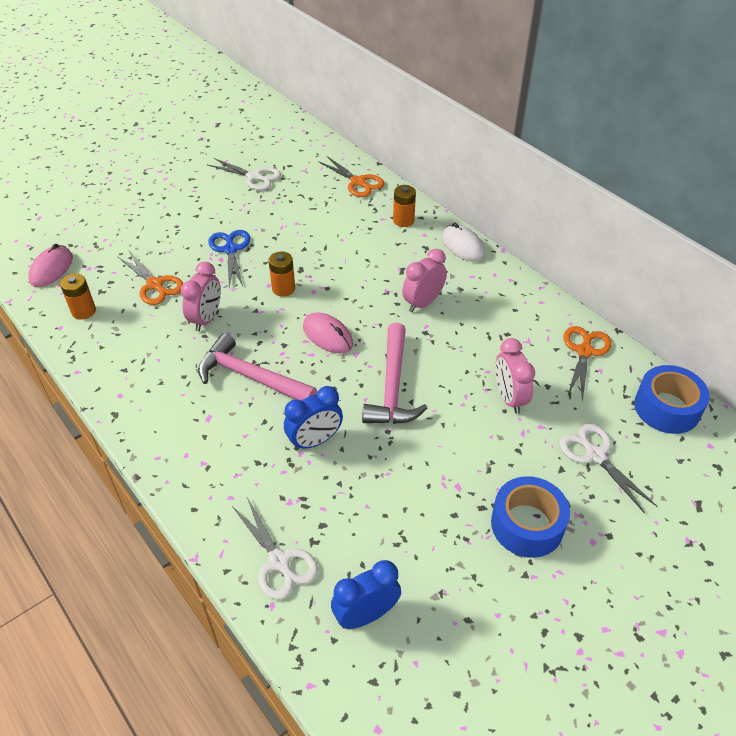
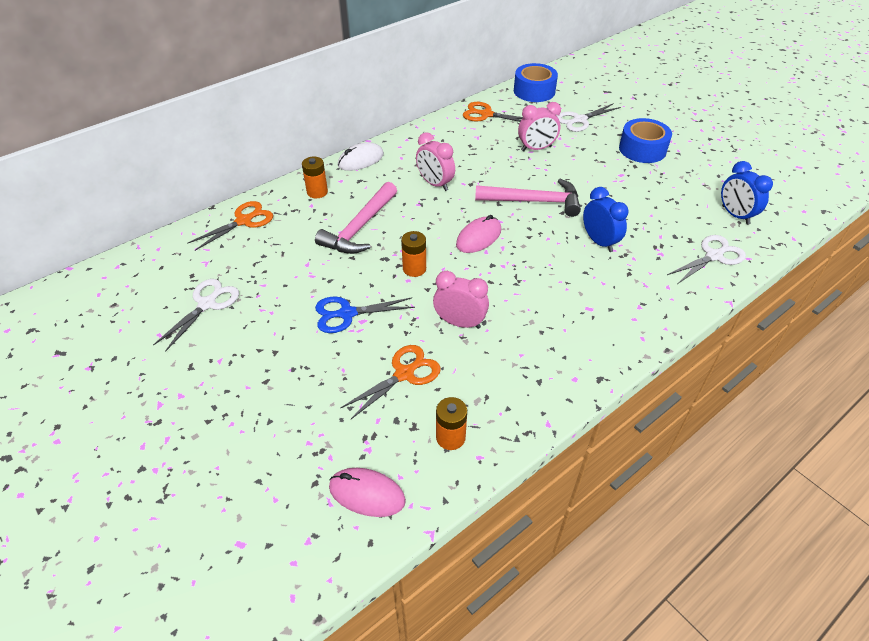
camera: 90 degrees left, 0 degrees up
(251, 377) = (536, 283): pink hammer -> pink hammer (360, 227)

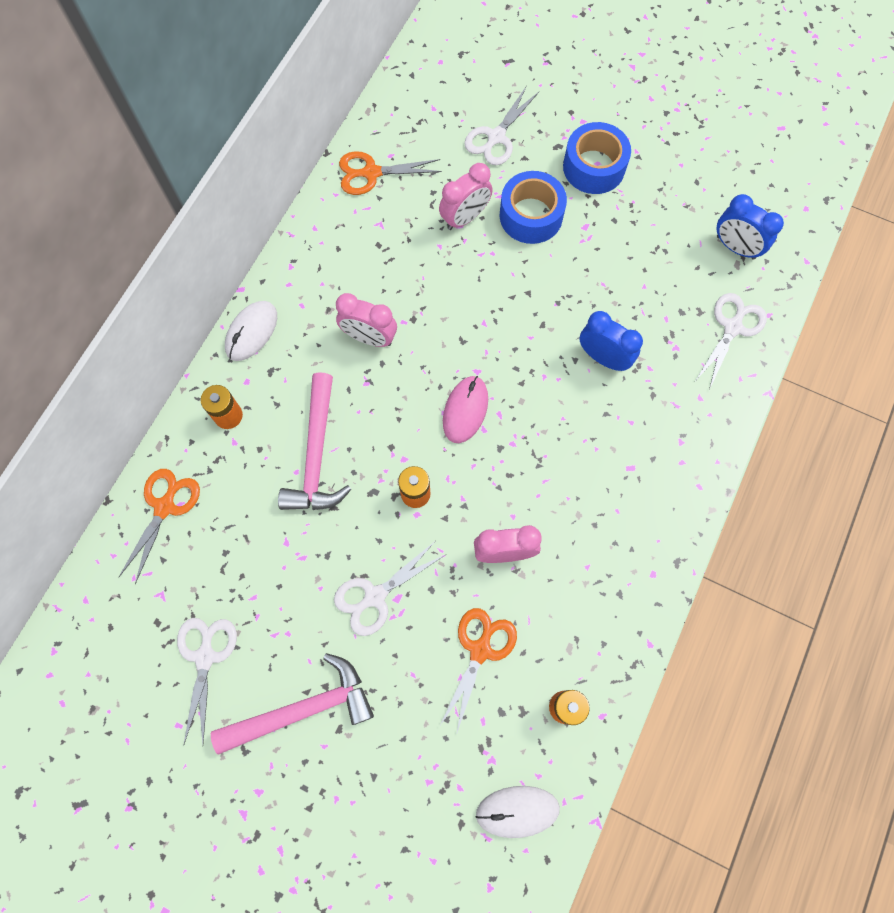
camera: 25 degrees left, 25 degrees up
(347, 313) = (375, 596): blue scissors -> white scissors
(367, 494) = (517, 811): pink mouse -> white mouse
(533, 201) = (502, 319): pink hammer -> pink hammer (302, 709)
(534, 91) = (413, 97): blue tape -> blue tape (531, 215)

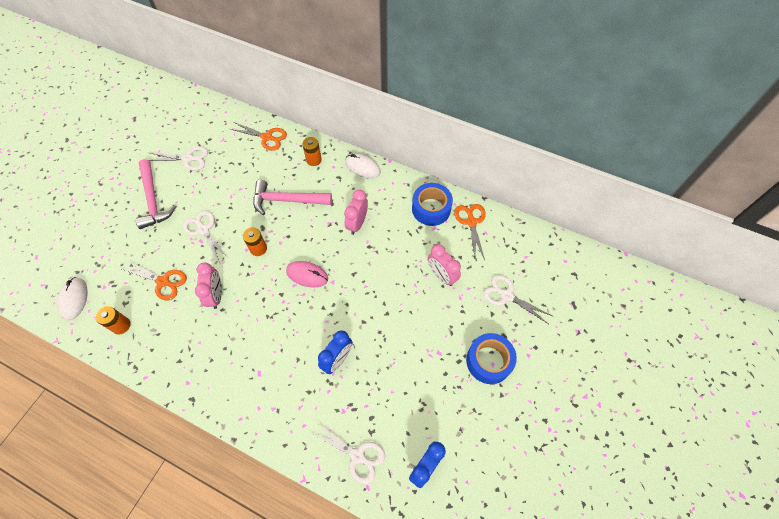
camera: 90 degrees right, 10 degrees down
(531, 215) = (445, 316): blue tape -> blue tape (431, 209)

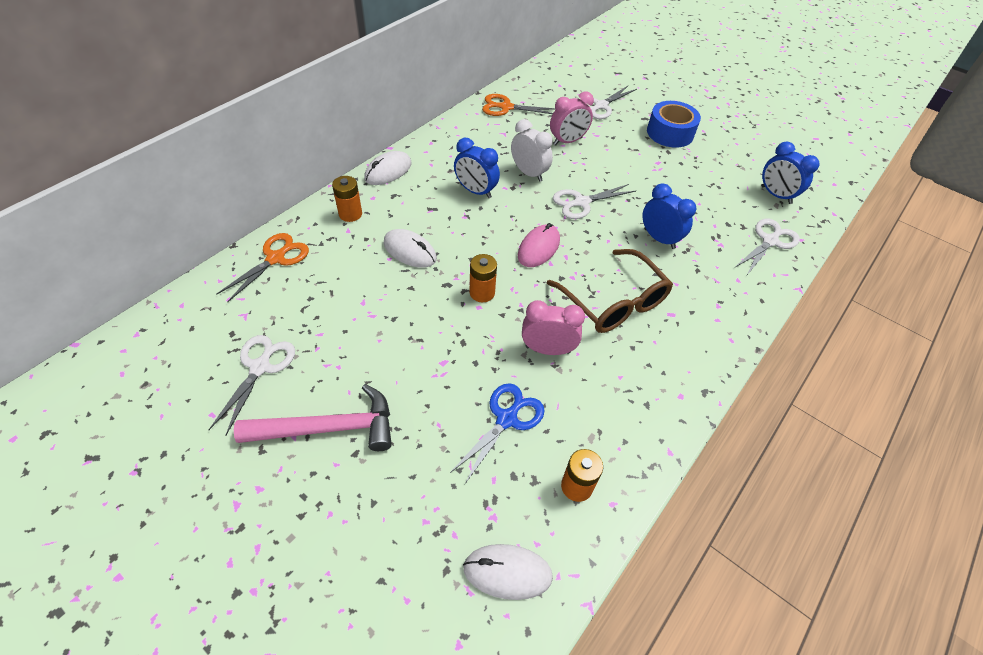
camera: 80 degrees left, 10 degrees down
(163, 281) = (506, 419): orange scissors -> blue scissors
(204, 230) = (424, 356): white scissors -> white scissors (581, 202)
(263, 332) = (614, 302): none -> brown glasses
(287, 200) = (410, 251): pink hammer -> white mouse
(357, 224) = (475, 191): pink clock -> blue clock
(389, 254) = (529, 173): none -> white clock
(431, 209) = (477, 130): blue tape -> none

